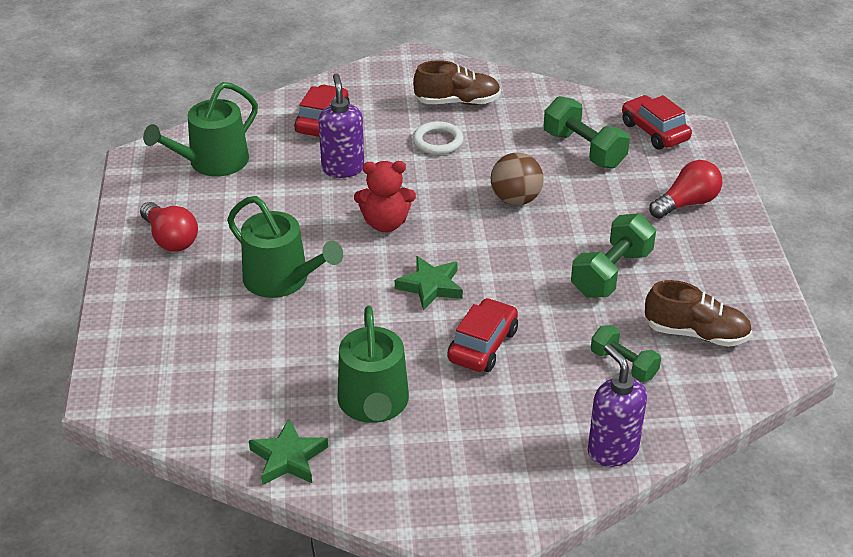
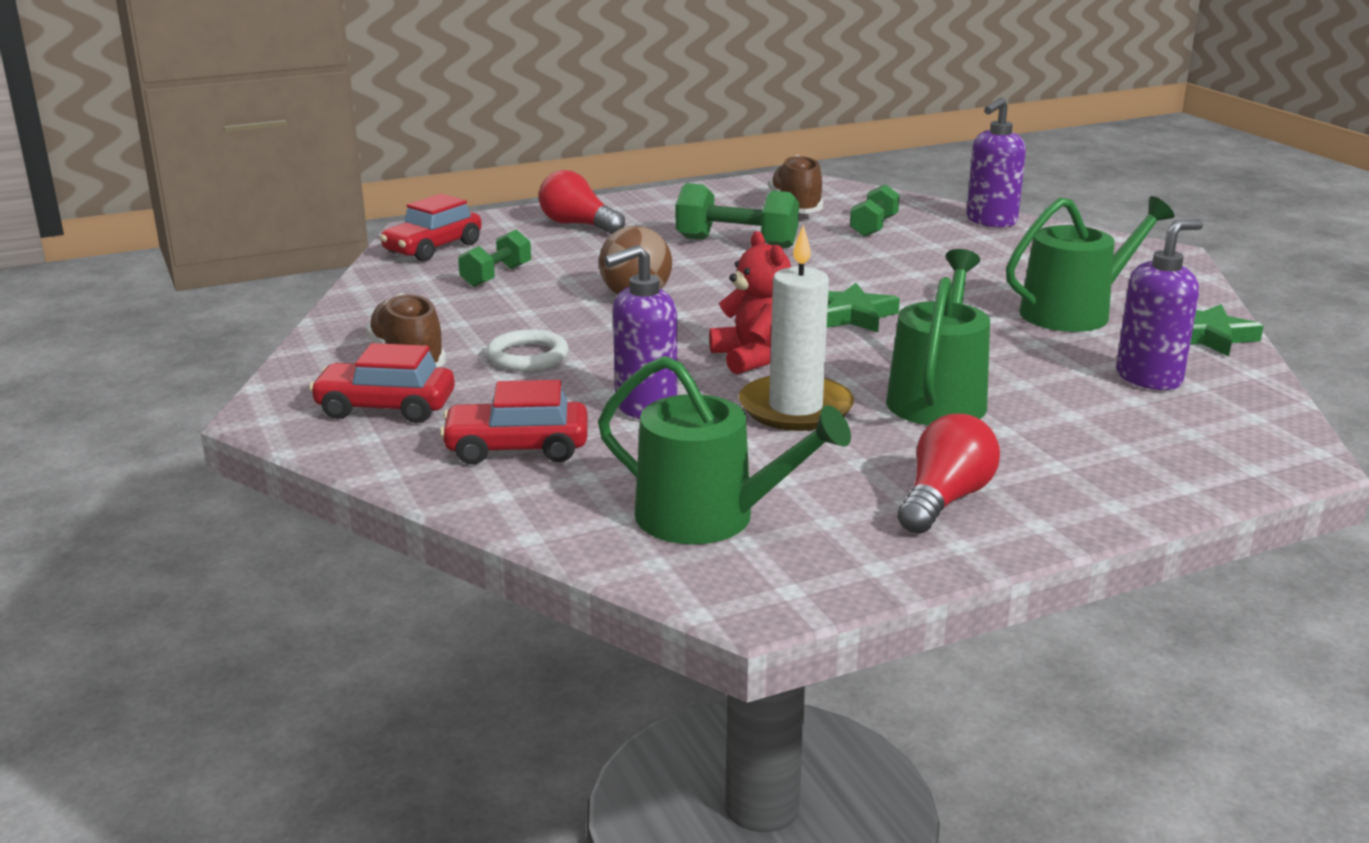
camera: 110 degrees left, 15 degrees down
(245, 387) = (1149, 378): none -> purple soap dispenser
(306, 220) = (795, 408): none -> white candle
(483, 345) = (919, 280): red car -> red car (385, 408)
(584, 150) = (496, 276): green dumbbell -> green dumbbell, size x0.64

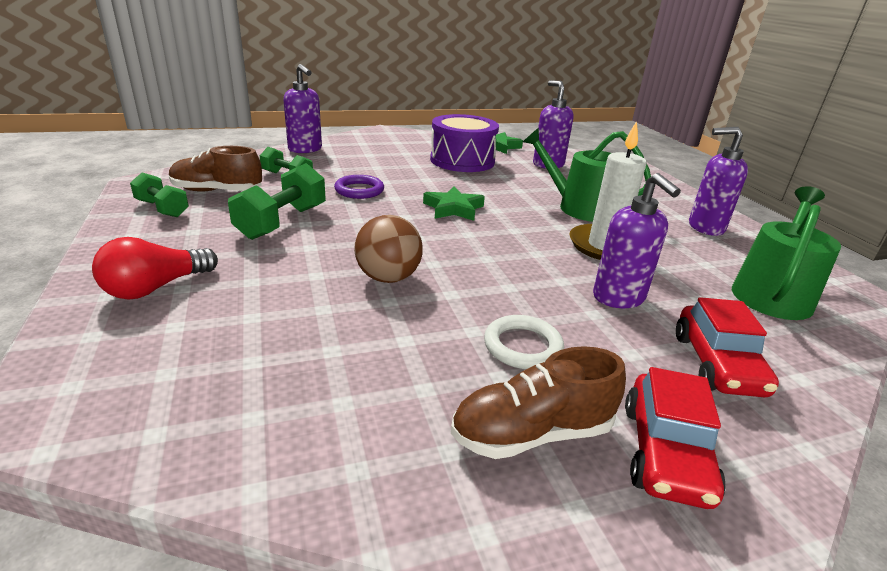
camera: 85 degrees left, 5 degrees up
(433, 248) = (137, 404): red car -> none
(496, 276) = (287, 353): green dumbbell -> green dumbbell (162, 209)
(753, 358) = (524, 248): red teddy bear -> none
(865, 263) = (359, 190): none -> purple ring
(944, 500) = (705, 227): red light bulb -> purple soap dispenser
(1074, 312) = (462, 161): green watering can -> purple drum

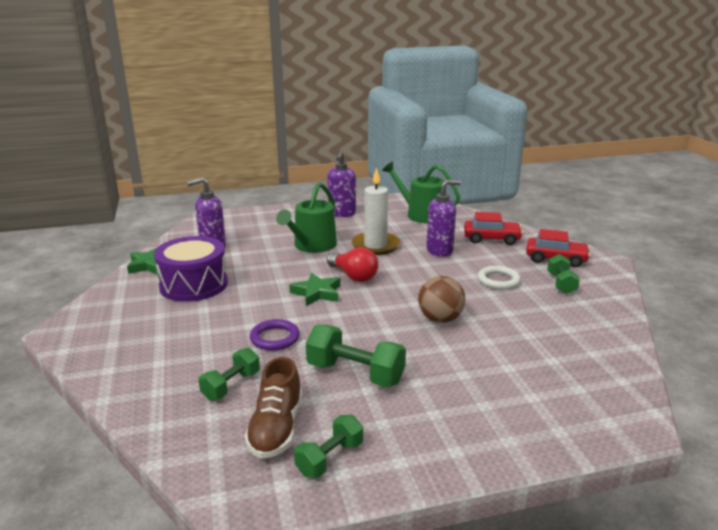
camera: 85 degrees left, 5 degrees down
(156, 288) = (488, 418): red light bulb -> red light bulb (353, 276)
(305, 149) = (128, 384): purple soap dispenser -> none
(531, 433) = (561, 283): brown shoe -> green dumbbell

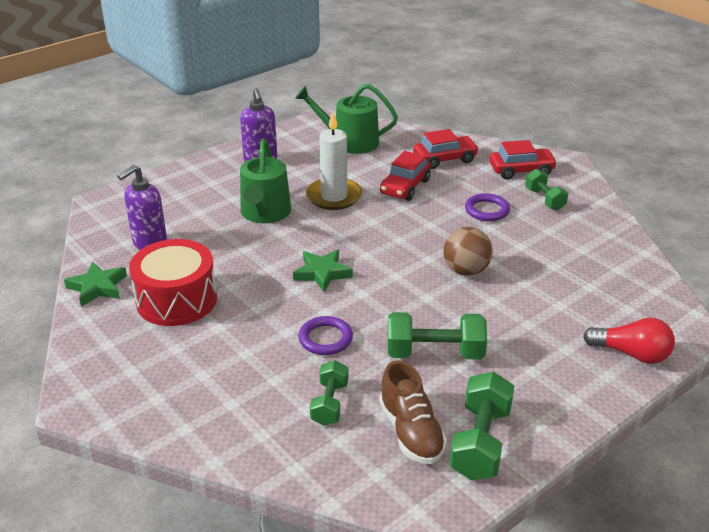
camera: 25 degrees left, 10 degrees up
(194, 285) = (177, 300): purple drum -> red drum
(330, 458) = (480, 442): green dumbbell -> green dumbbell, size x1.57
(353, 276) = (342, 242): red light bulb -> red light bulb (631, 354)
(440, 251) = (405, 187): purple soap dispenser -> red car
(498, 280) = (487, 210): white ring -> purple ring

